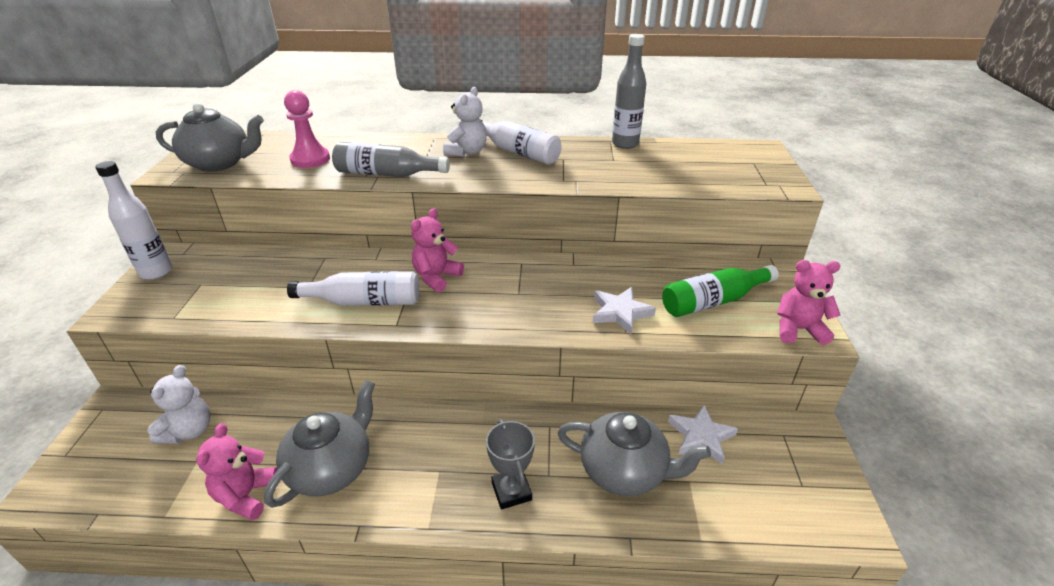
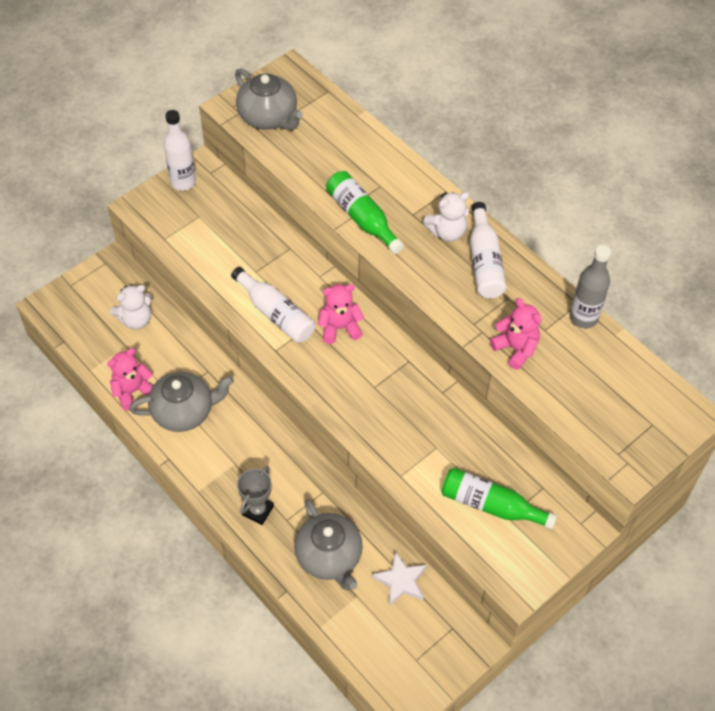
camera: 45 degrees right, 20 degrees up
(310, 159) = (330, 157): pink pawn -> none
(387, 174) = (362, 218): grey bottle -> green bottle
(620, 312) = (417, 459): white star -> none
(798, 329) = (511, 574): pink teddy bear -> pink teddy bear (515, 348)

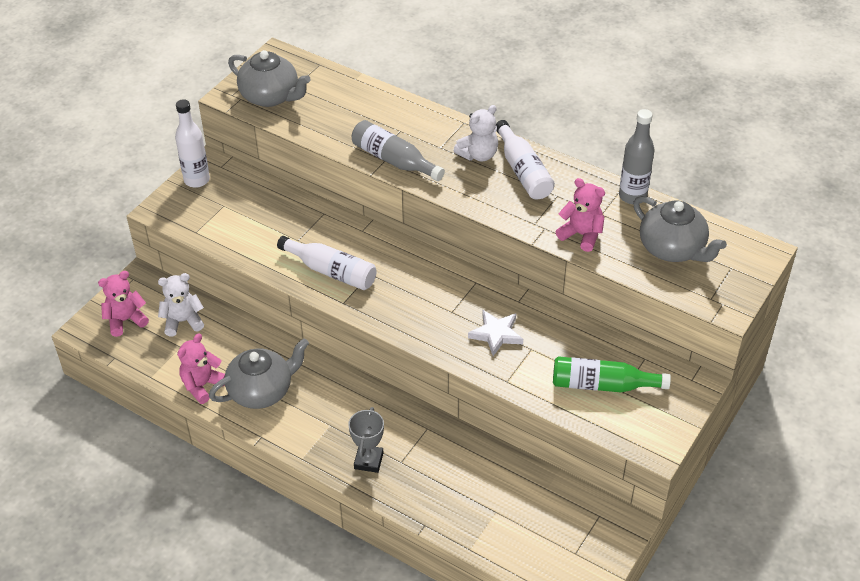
camera: 15 degrees left, 10 degrees down
(136, 320) = (183, 321): white teddy bear -> white teddy bear turned 150 degrees counterclockwise
(329, 557) = (455, 484): grey teapot -> grey teapot (672, 249)
(339, 327) = (398, 269): pink teddy bear -> pink teddy bear (125, 320)
(362, 218) = (394, 160): green bottle -> grey bottle
(401, 581) = (533, 487): white star -> white star (496, 334)

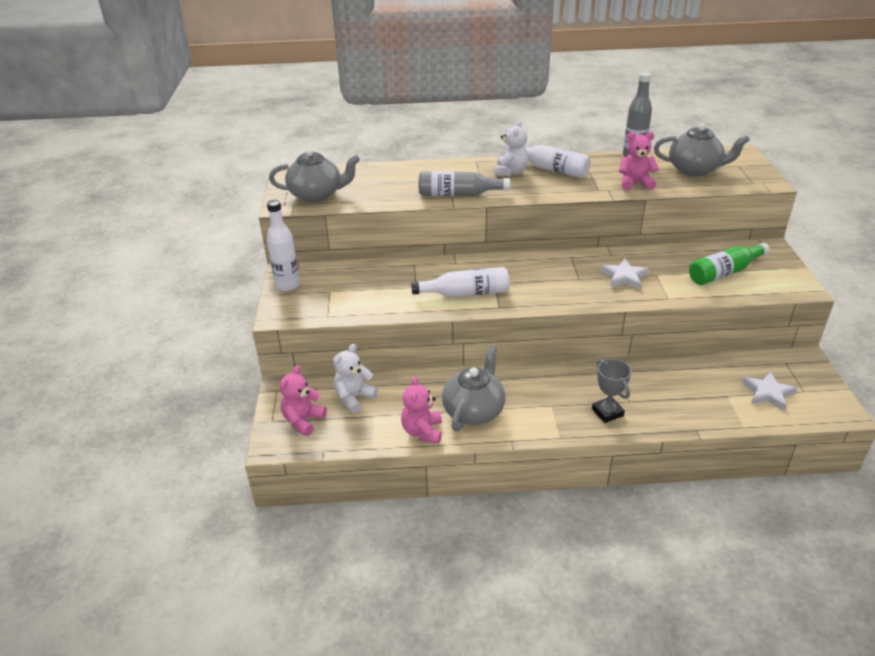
camera: 35 degrees left, 10 degrees down
(537, 533) = (767, 393): none -> white star

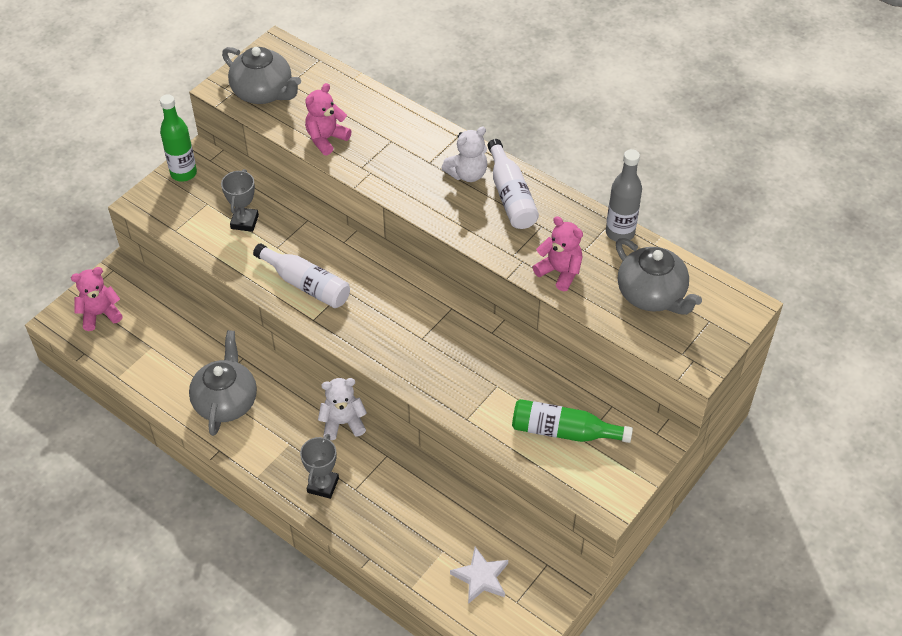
camera: 40 degrees right, 15 degrees up
(287, 285) = (183, 173): white bottle -> green bottle
(354, 398) = (157, 320): white teddy bear -> white teddy bear (343, 423)
(372, 286) = (244, 222): none -> grey trophy
(422, 431) = (167, 390): pink teddy bear -> pink teddy bear (326, 139)
(458, 194) = (379, 173): grey bottle -> none
(474, 411) = (226, 401): grey teapot -> grey teapot turned 60 degrees counterclockwise
(624, 277) = (463, 367): white star -> none

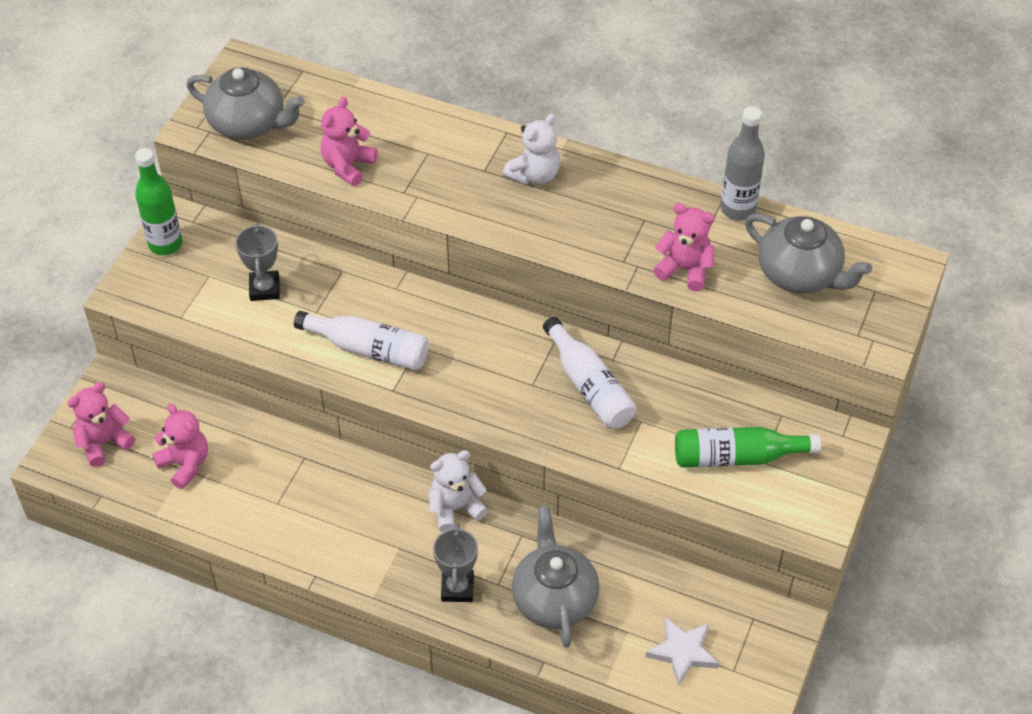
camera: 15 degrees left, 0 degrees up
(153, 344) = (185, 464): none -> pink teddy bear
(226, 401) = (303, 515): grey teapot -> grey teapot (554, 598)
(511, 196) = (595, 191): white bottle -> white bottle (589, 386)

